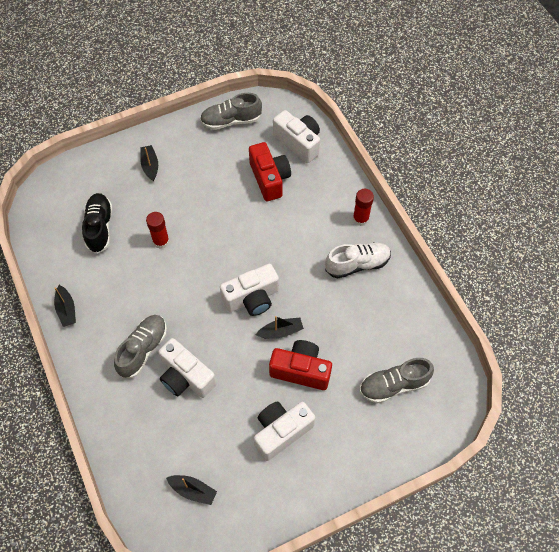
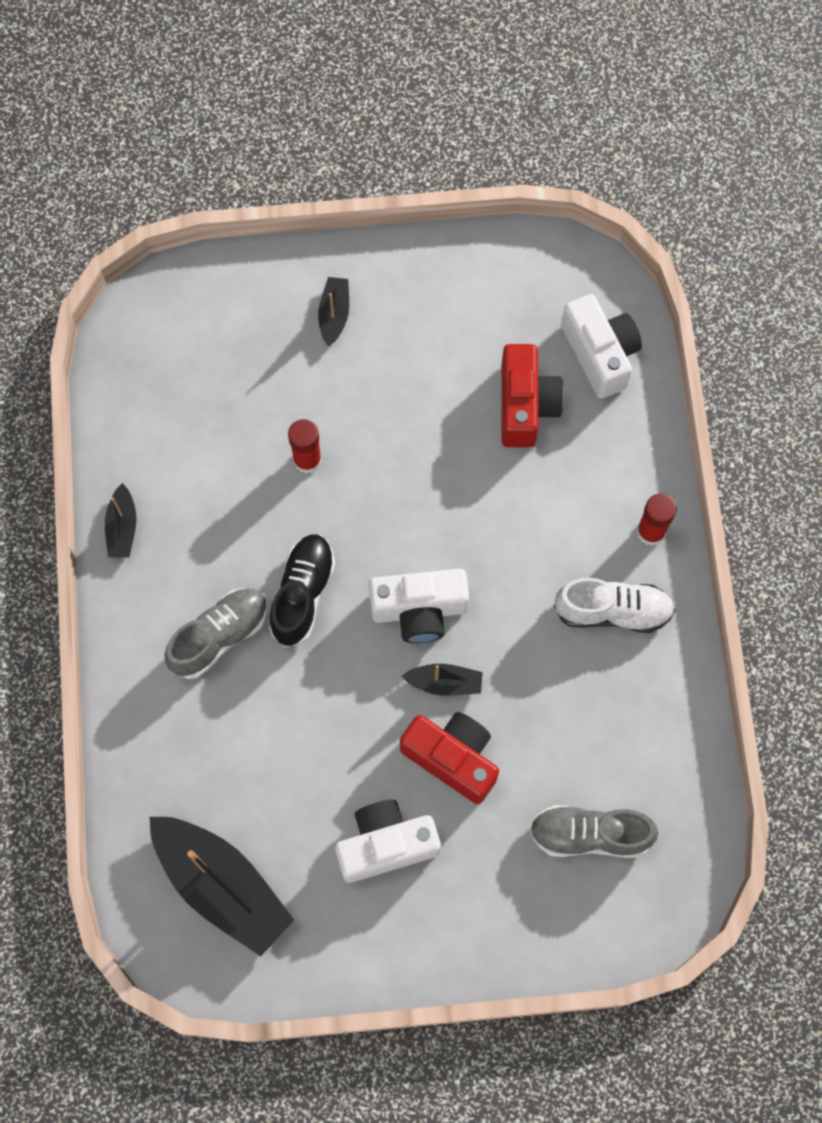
camera: 20 degrees right, 10 degrees up
(99, 227) = (217, 401): black shoe -> black shoe (302, 594)
(186, 377) = (270, 705): white camera -> none
(193, 490) = (222, 886): black boat -> black boat, size x2.11
(231, 121) = (499, 273): grey shoe -> none

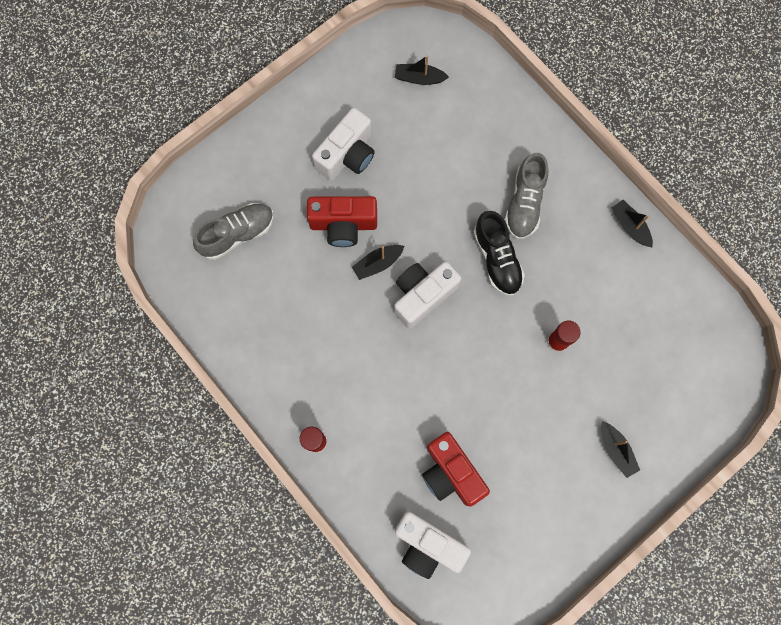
camera: 145 degrees right, 5 degrees up
(222, 886) = (419, 78): black boat -> black boat, size x0.47
(613, 611) = (307, 374): white shoe -> none

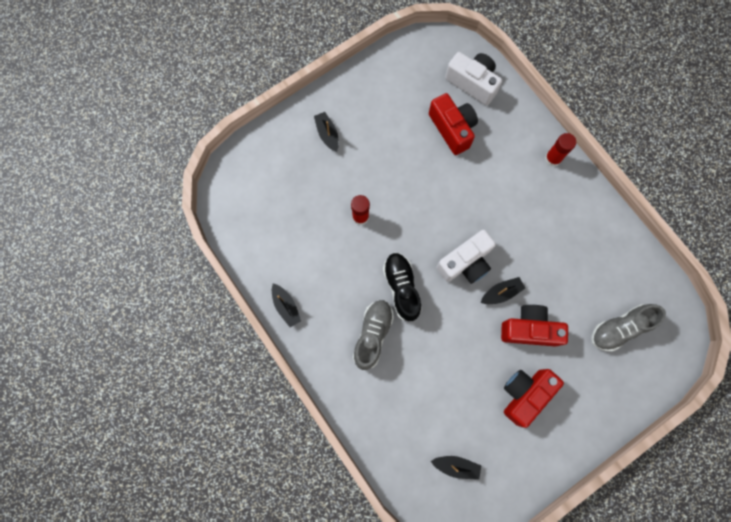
camera: 175 degrees left, 0 degrees up
(347, 155) = (524, 394): white camera -> red camera

